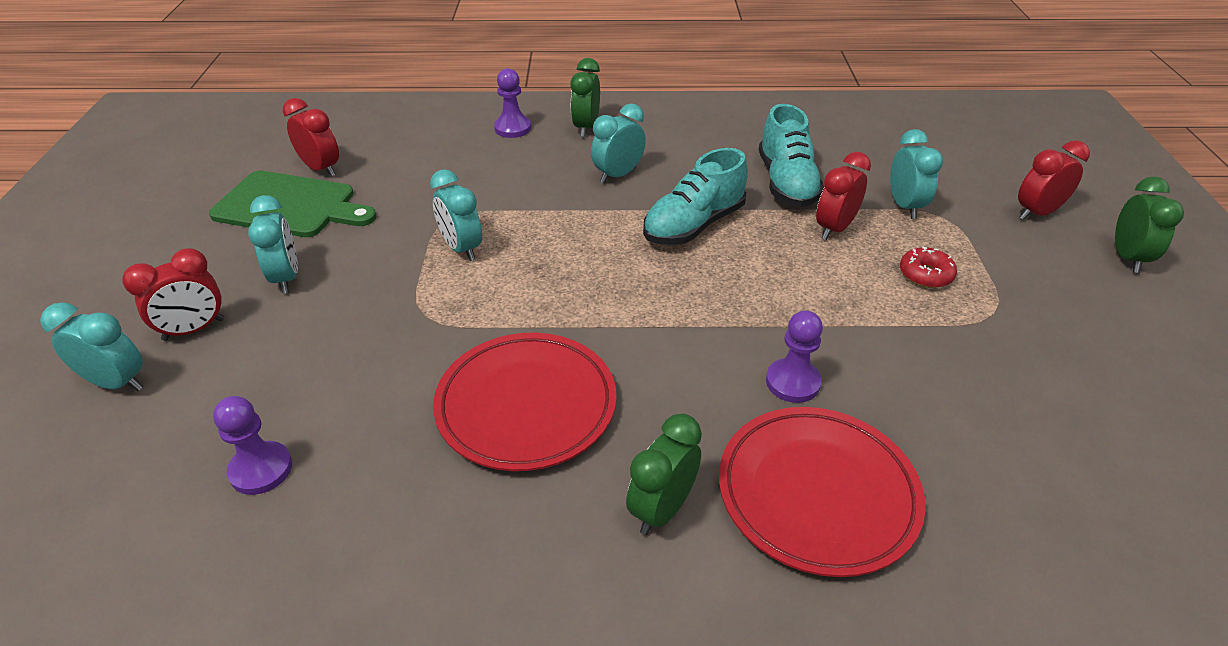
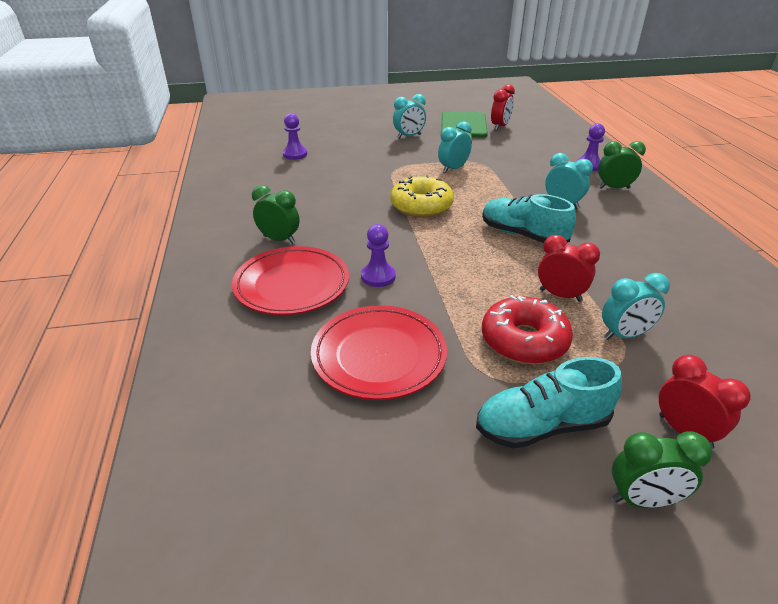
camera: 80 degrees right, 5 degrees down
(117, 383) = (335, 123): turquoise clock -> none
(194, 329) = (368, 128): red clock -> none
(526, 405) = (340, 200): red plate -> red plate (379, 356)
(584, 305) = (421, 206): none -> yellow donut
(786, 183) = (611, 272): turquoise shoe -> turquoise shoe (542, 426)
(925, 275) = (524, 341): red donut -> red donut, size x1.89

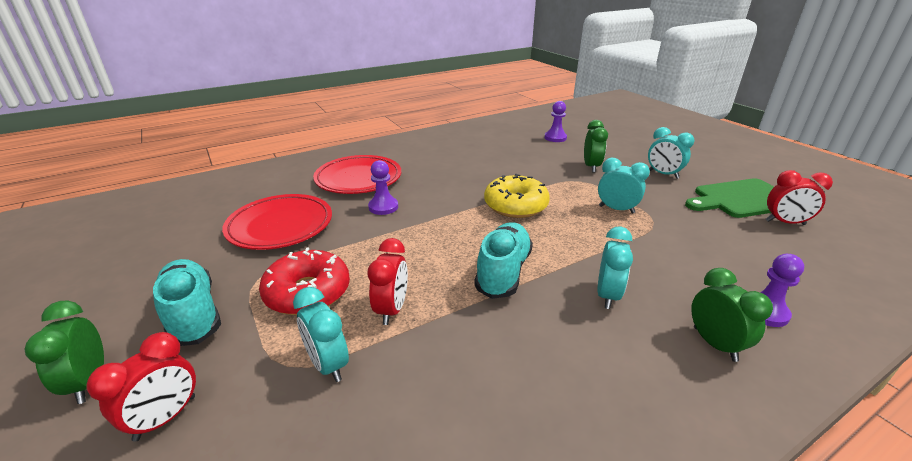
camera: 70 degrees right, 5 degrees down
(279, 240) = (416, 162): green clock -> green clock (591, 167)

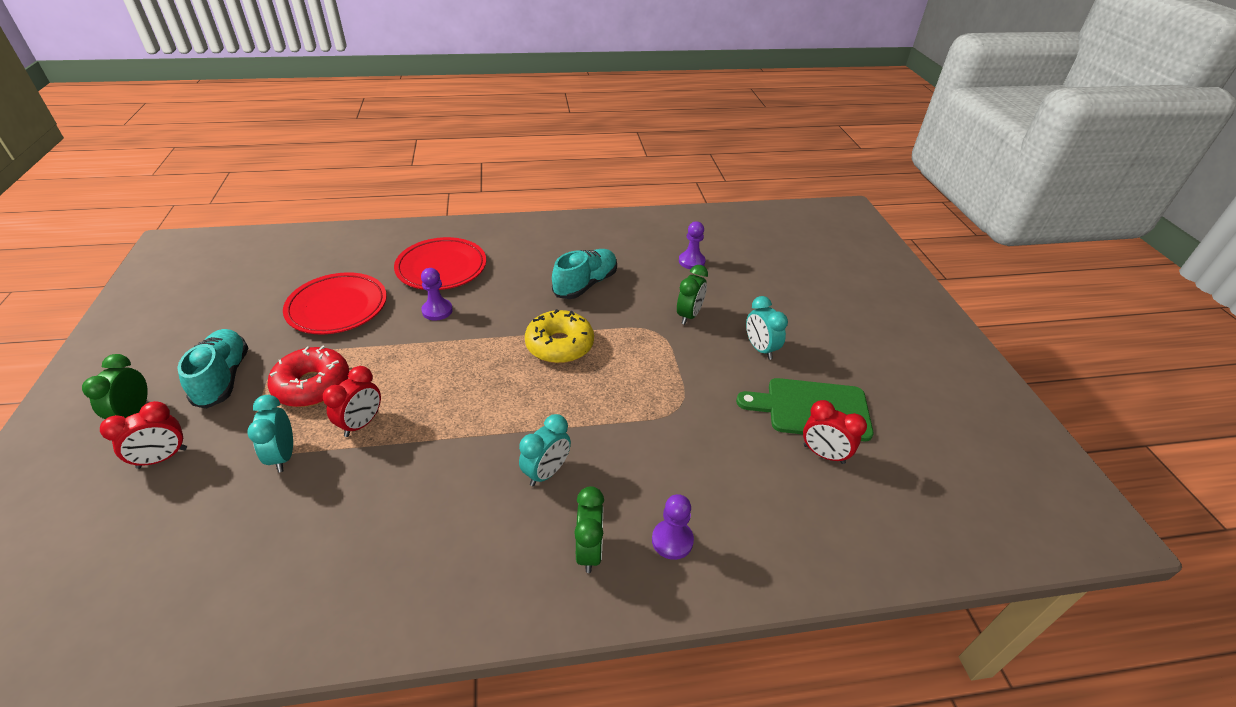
camera: 20 degrees right, 10 degrees up
(503, 272) = (480, 417): turquoise shoe -> turquoise shoe (585, 284)
(616, 209) = (656, 380): turquoise clock -> none

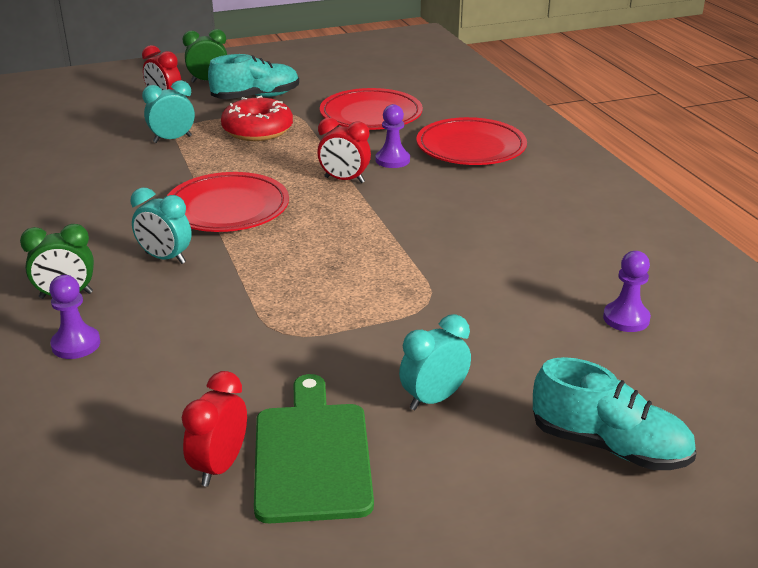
camera: 80 degrees right, 10 degrees down
(361, 424) = (215, 160): red clock -> red clock (344, 180)
(472, 422) = (227, 209): none -> red plate
(559, 345) = (367, 237): yellow donut -> none
(585, 284) = (501, 238): turquoise shoe -> turquoise shoe (609, 446)
(689, 315) = (480, 326): green clock -> none

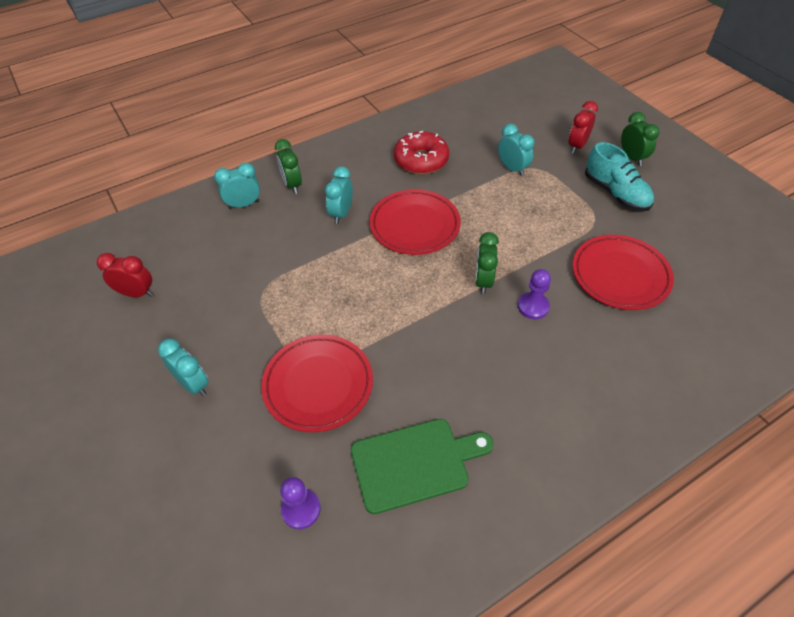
camera: 80 degrees right, 20 degrees up
(76, 344) = (244, 205): purple pawn -> turquoise clock
(257, 130) = (550, 210): red donut -> red donut (421, 160)
(312, 456) = (142, 331): green cutting board -> green cutting board (414, 463)
(344, 180) = (483, 281): red clock -> green clock
(471, 148) = (585, 362): red plate -> red plate (318, 385)
(609, 446) = (140, 496): turquoise shoe -> none

